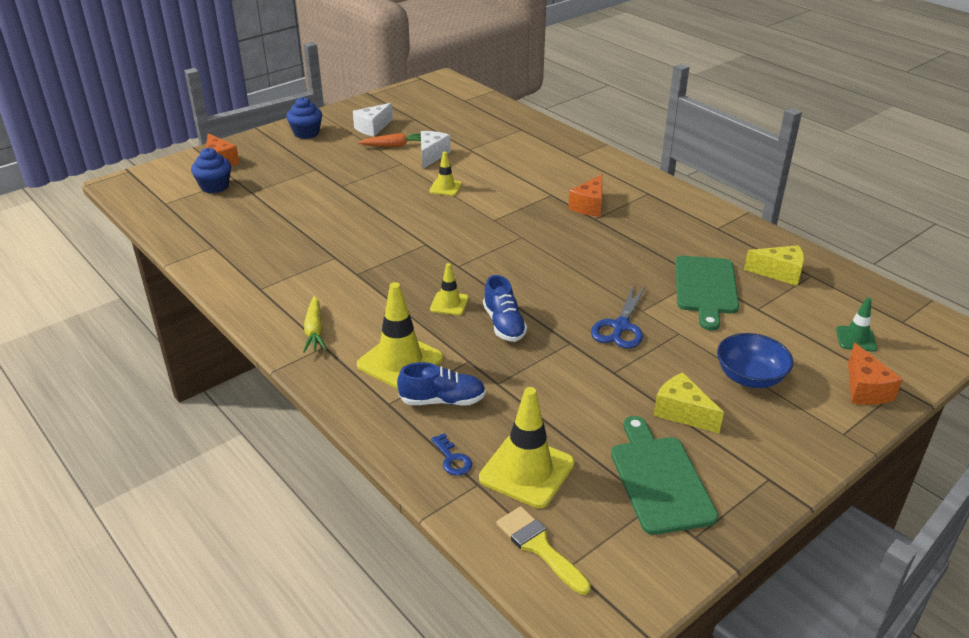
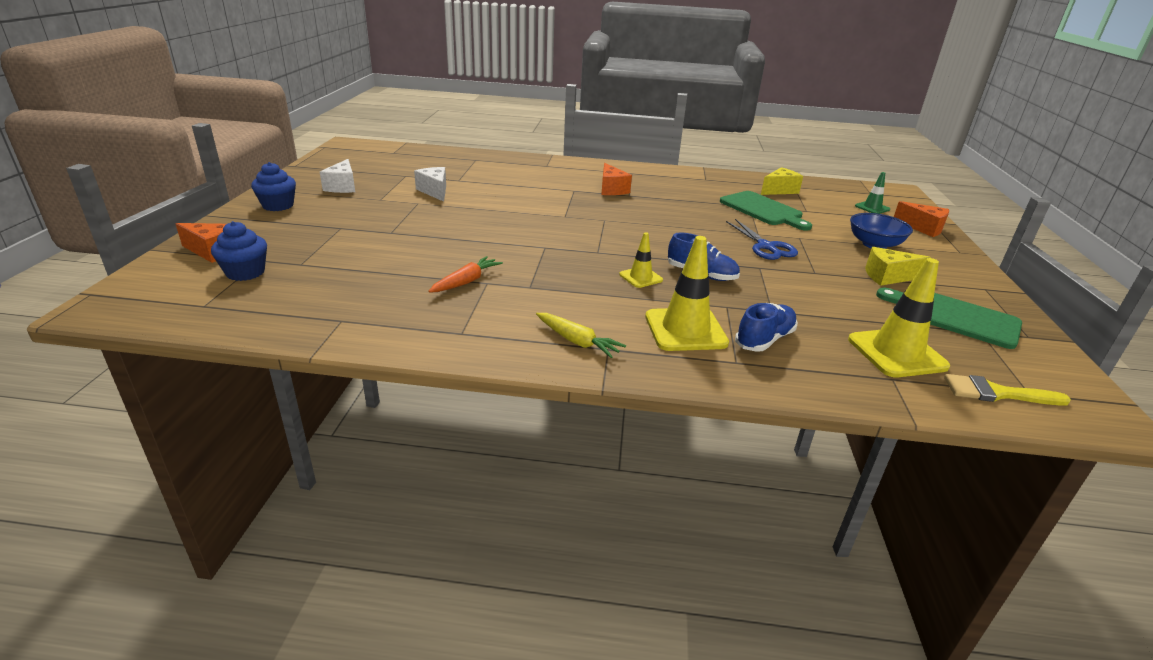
camera: 45 degrees left, 5 degrees down
(394, 146) = (387, 193): orange carrot -> orange carrot (466, 282)
(445, 187) = (487, 208): yellow traffic cone -> none
(452, 459) = (848, 373): blue key -> none

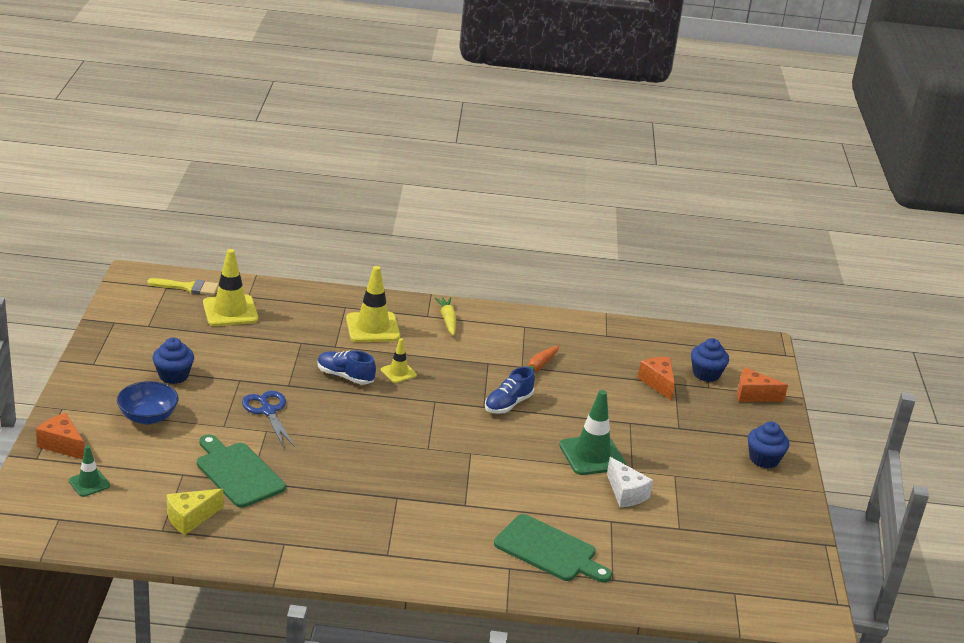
camera: 175 degrees right, 0 degrees up
(343, 187) = (731, 498): white cheese -> none
(449, 212) = (592, 455): none -> green traffic cone
(577, 341) = (447, 320): yellow carrot -> yellow carrot turned 45 degrees clockwise
(611, 189) = (418, 509): orange cheese -> orange cheese (658, 383)
(764, 339) = (319, 321): blue shoe -> blue shoe (508, 404)
(888, 277) = (173, 375): yellow cheese -> blue cupcake
(955, 317) = (155, 337): green cutting board -> green cutting board (549, 550)

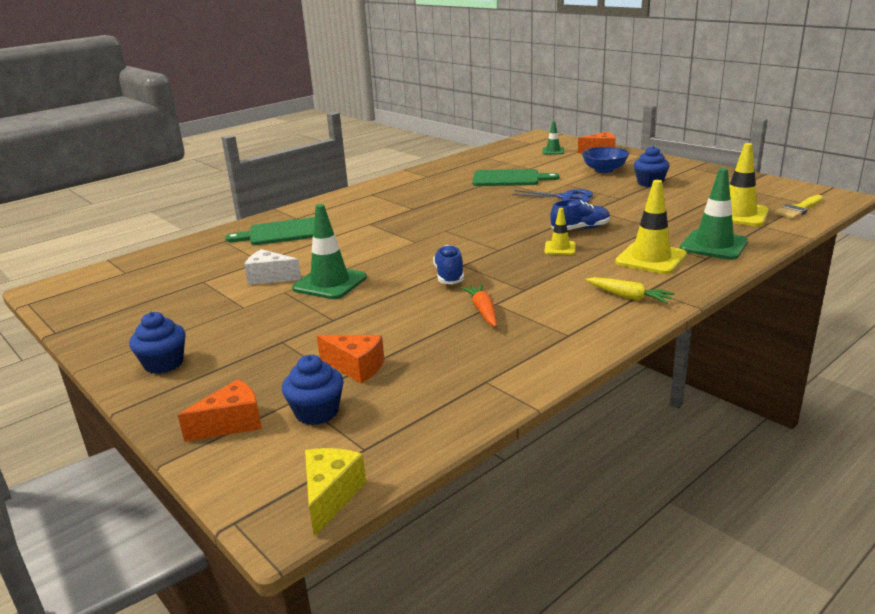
camera: 140 degrees right, 5 degrees down
(190, 518) = (485, 163): yellow cheese -> yellow cheese (331, 496)
(316, 308) = (713, 245): none -> green traffic cone

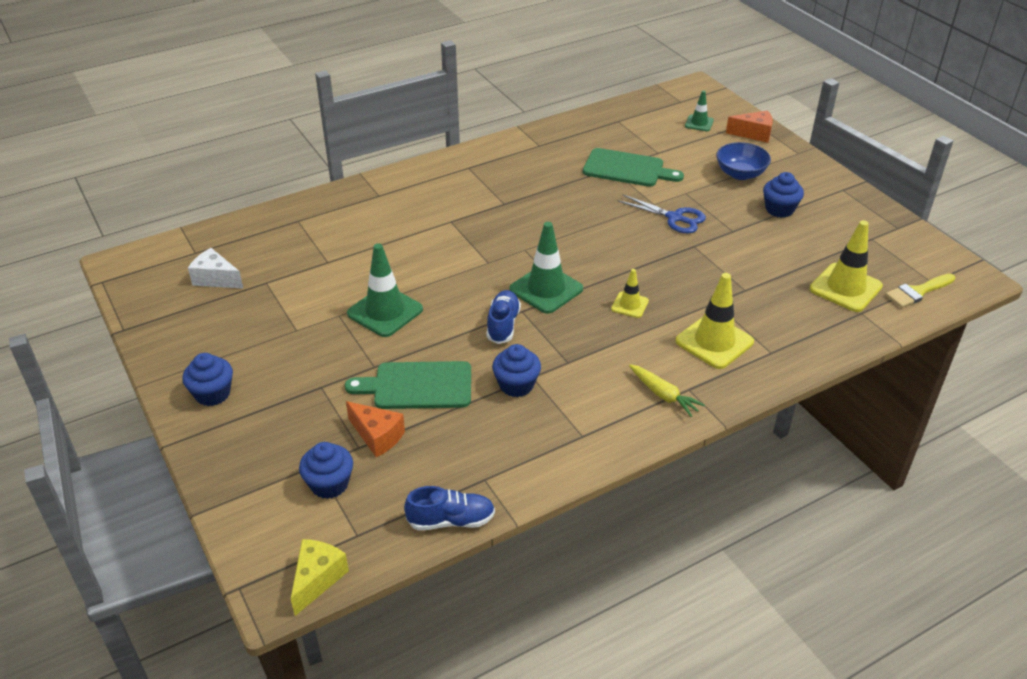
camera: 10 degrees right, 15 degrees up
(232, 423) = (257, 482): orange cheese -> none
(270, 278) = (330, 291): white cheese -> white cheese (215, 279)
(283, 232) = (360, 218): green cutting board -> green cutting board (418, 386)
(483, 311) = (516, 385): orange carrot -> blue cupcake
(580, 229) = (665, 277): blue shoe -> blue shoe (451, 520)
(713, 245) = (790, 334): green traffic cone -> green traffic cone (546, 289)

